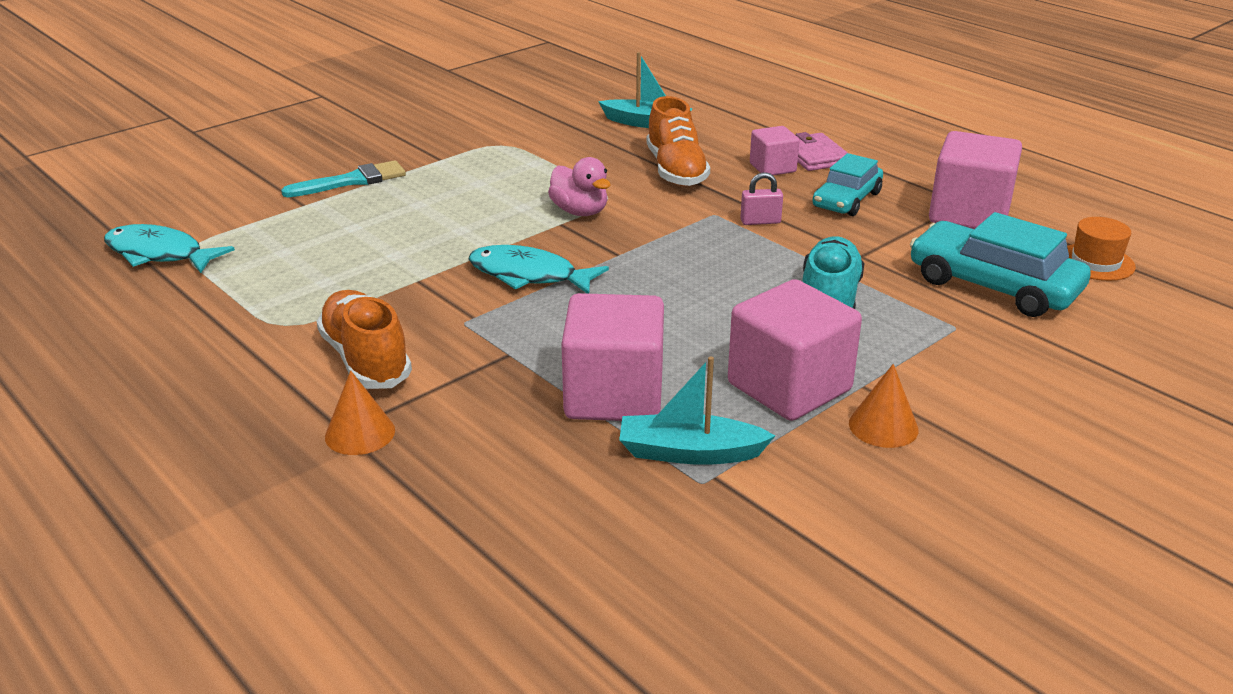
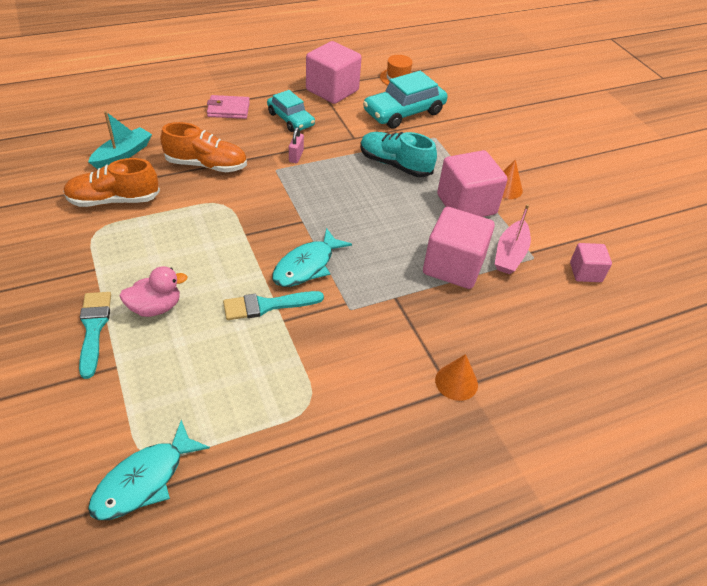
camera: 75 degrees left, 15 degrees up
(366, 359) = (375, 365): orange shoe -> orange shoe (114, 200)
(438, 264) = (267, 305): none -> turquoise brush
(580, 212) = (235, 221): pink duck -> pink duck (155, 307)
(689, 452) = (510, 254): turquoise boat -> pink boat
(772, 168) = (232, 129): pink cube -> pink cube (585, 272)

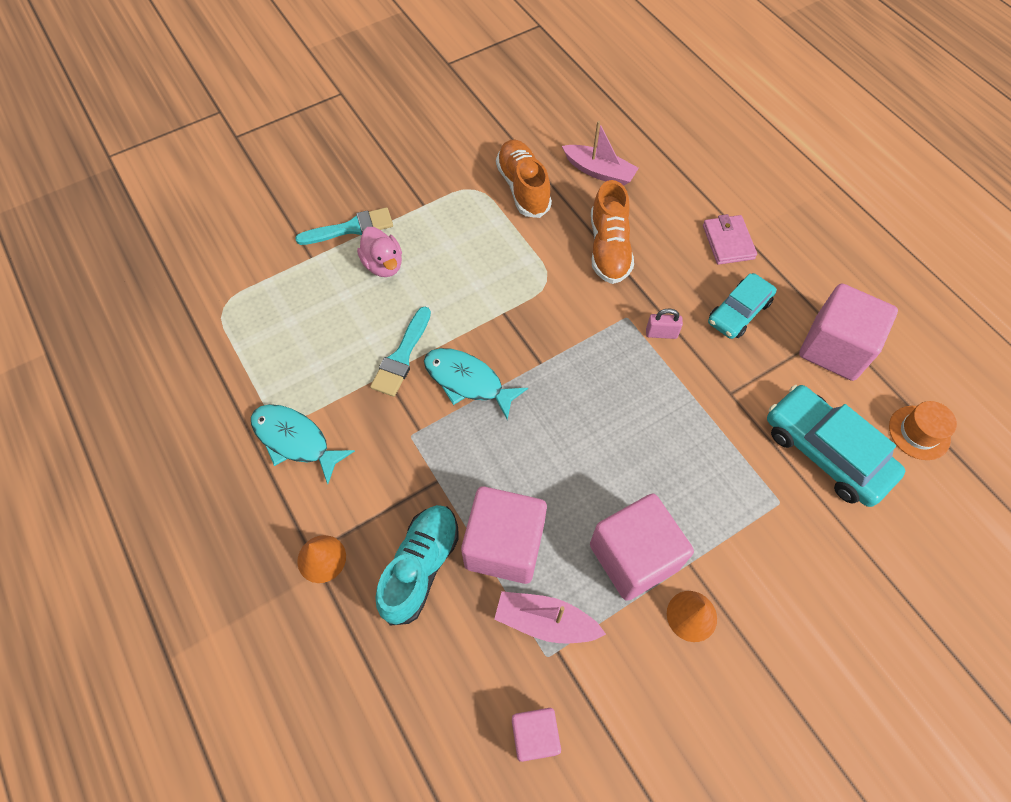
camera: 85 degrees right, 15 degrees up
(123, 154) = (599, 172): turquoise boat -> pink boat
(144, 480) = (200, 310): turquoise fish -> turquoise fish (295, 440)
(267, 305) = (402, 356): turquoise brush -> turquoise brush turned 135 degrees counterclockwise
(395, 165) = (689, 453): turquoise shoe -> turquoise shoe (420, 567)

